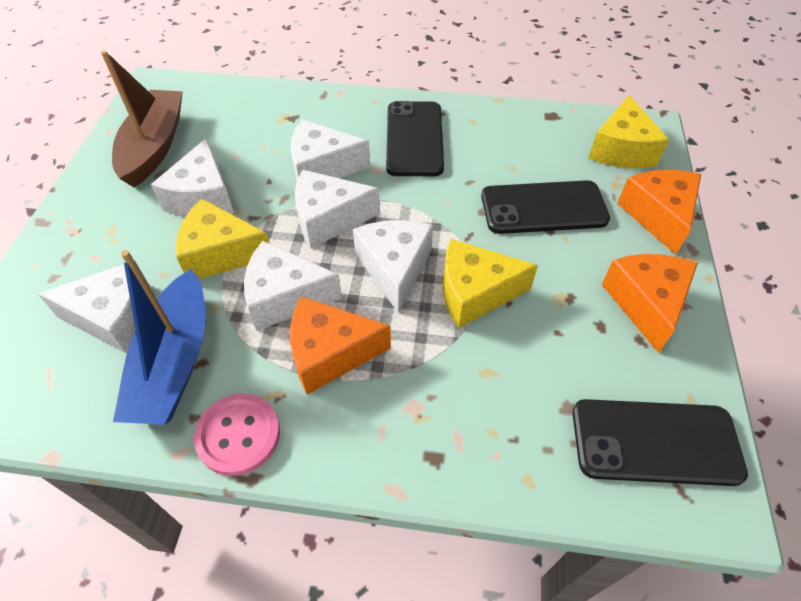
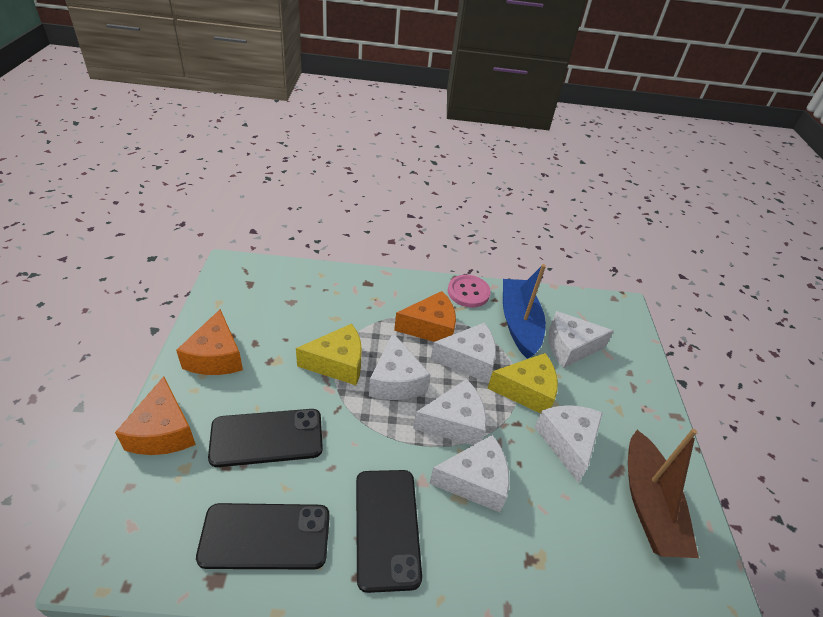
camera: 170 degrees right, 10 degrees down
(621, 150) = (155, 518): yellow cheese -> none
(655, 442) = (249, 287): black phone -> black phone (265, 536)

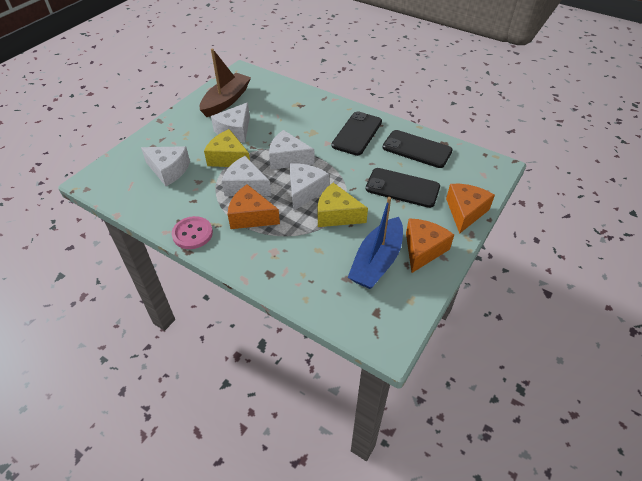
camera: 145 degrees left, 5 degrees up
(475, 481) = (300, 134): white cheese -> none
(519, 323) = (183, 196): blue boat -> blue boat (377, 261)

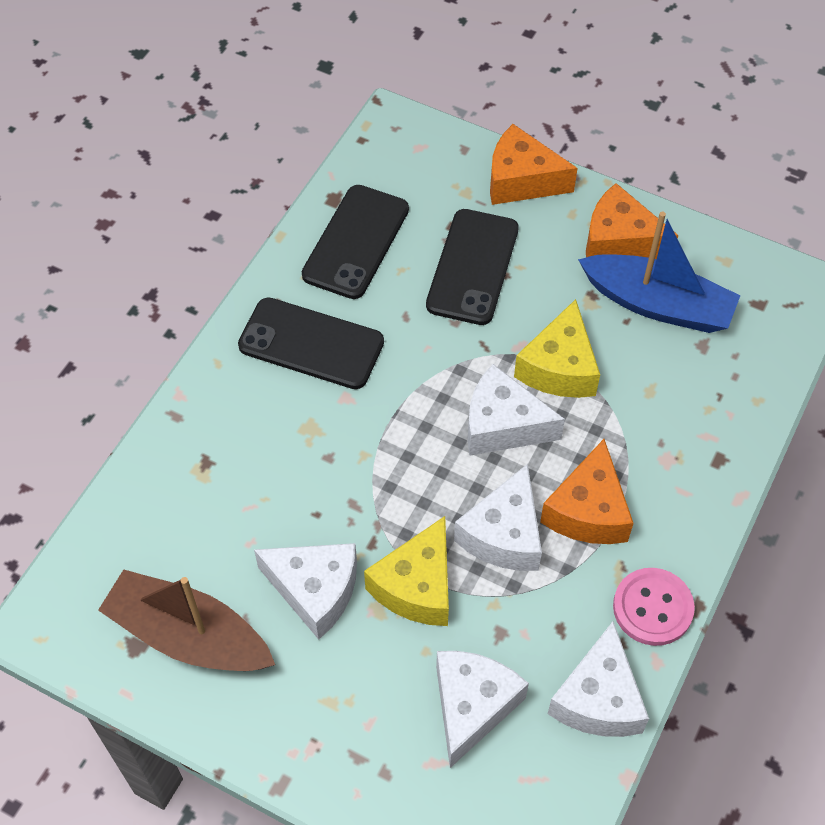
camera: 95 degrees left, 10 degrees up
(288, 159) = (407, 466): white cheese -> white cheese (598, 698)

